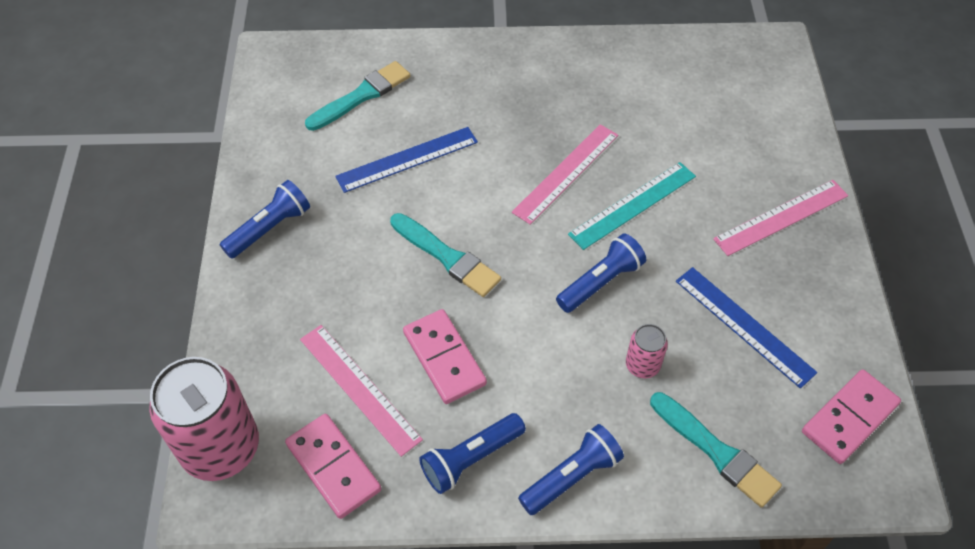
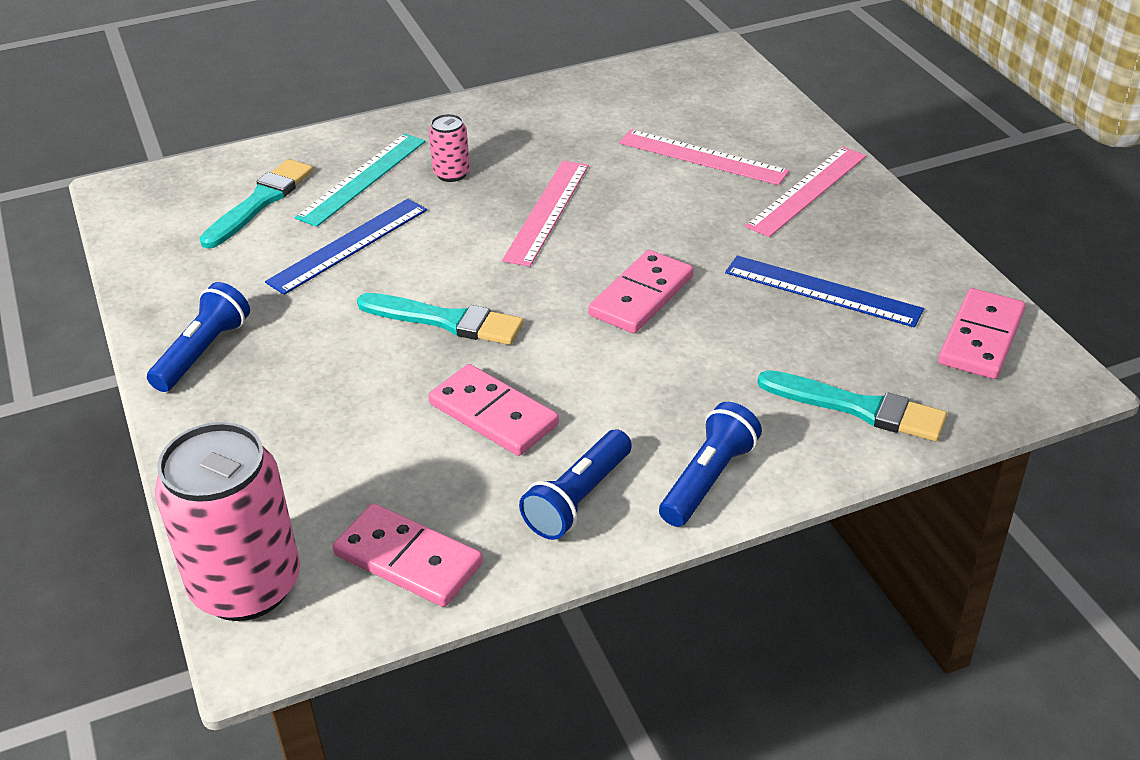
camera: 20 degrees left, 15 degrees down
(359, 388) = (401, 473): pink ruler -> pink ruler (702, 157)
(600, 282) = (641, 296): blue flashlight -> pink domino
(633, 205) = (639, 220): turquoise ruler -> turquoise ruler (362, 179)
(642, 365) = (731, 356): pink can -> pink can (451, 174)

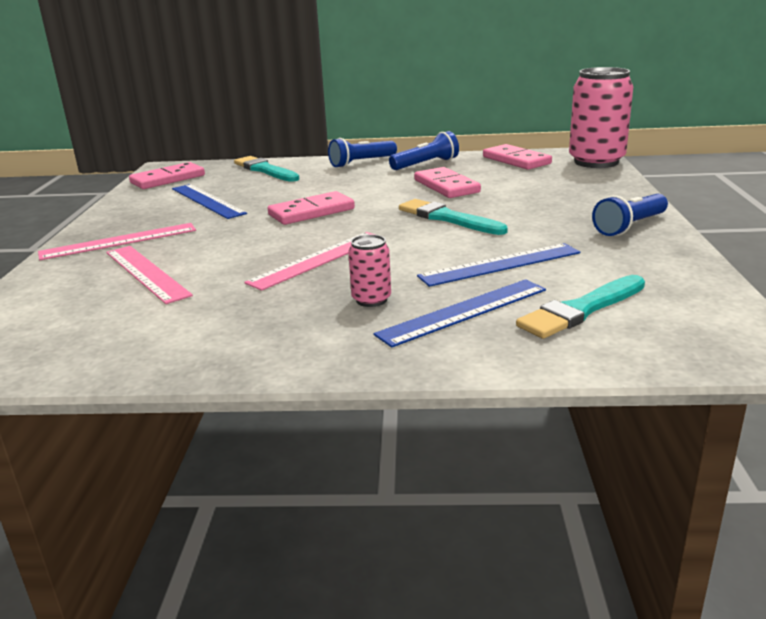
camera: 155 degrees left, 15 degrees down
(362, 179) = (463, 311): turquoise ruler -> blue ruler

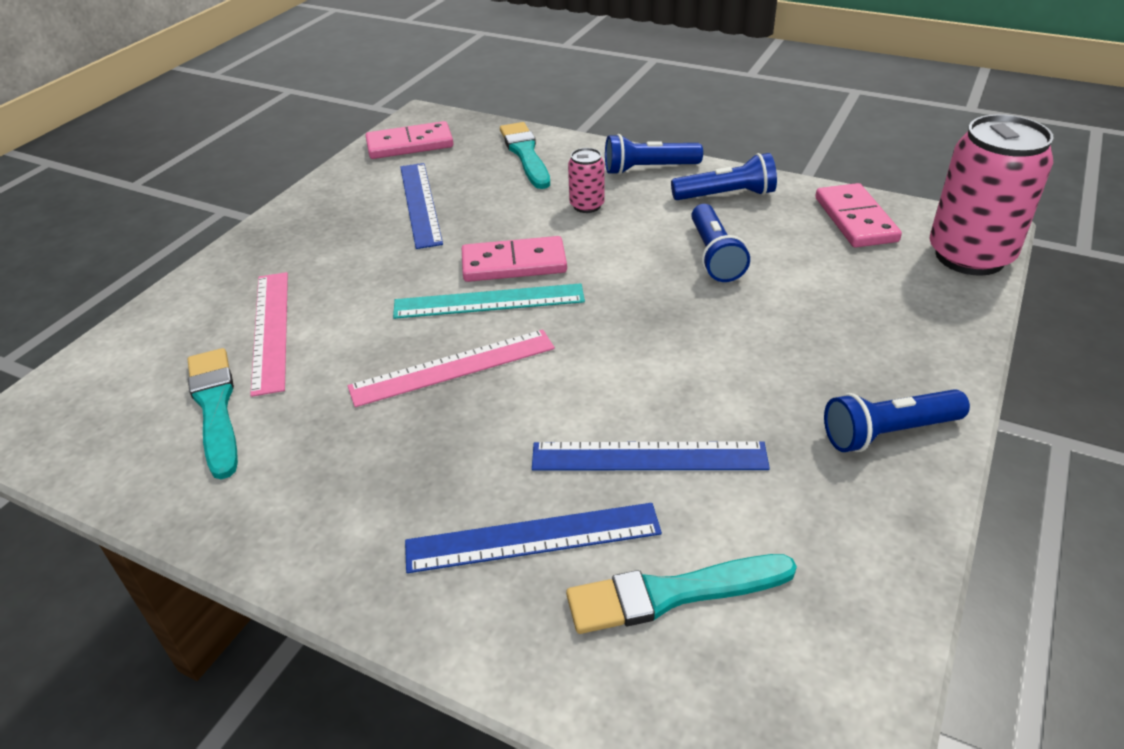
camera: 25 degrees right, 15 degrees up
(119, 241) = (284, 258): pink ruler -> none
(312, 229) = (489, 301): none -> turquoise ruler
(371, 300) = (451, 471): pink can -> pink can (587, 205)
(446, 186) = (714, 256): pink domino -> blue flashlight
(448, 218) = (661, 331): turquoise brush -> turquoise brush (215, 407)

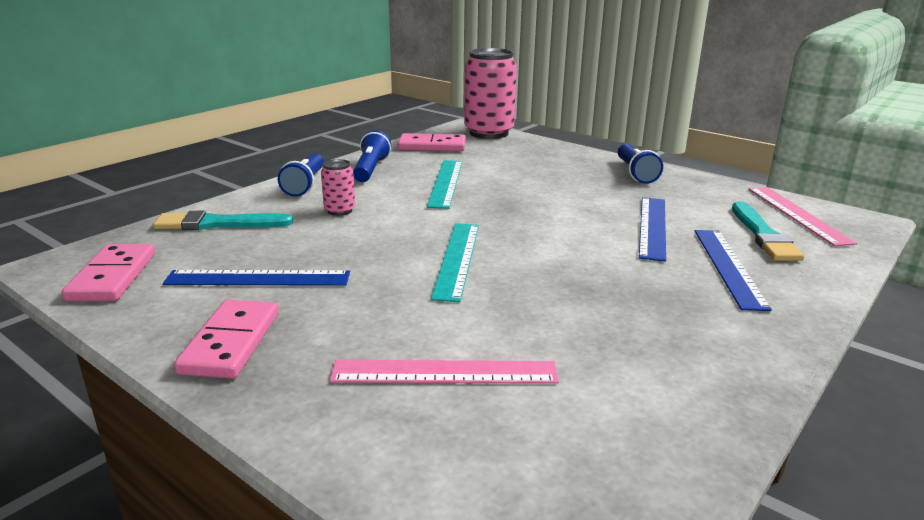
camera: 80 degrees left, 15 degrees down
(215, 407) = (571, 407): turquoise brush -> none
(453, 367) = (543, 280): pink ruler -> pink ruler (797, 214)
(514, 264) = (407, 245): pink domino -> pink domino (231, 343)
(714, 256) = (446, 183): blue flashlight -> turquoise ruler

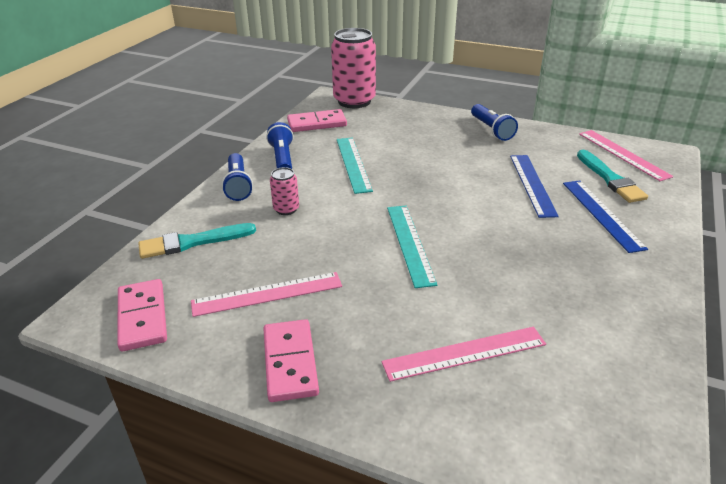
camera: 15 degrees left, 10 degrees up
(258, 278) = (267, 294): blue ruler -> pink ruler

